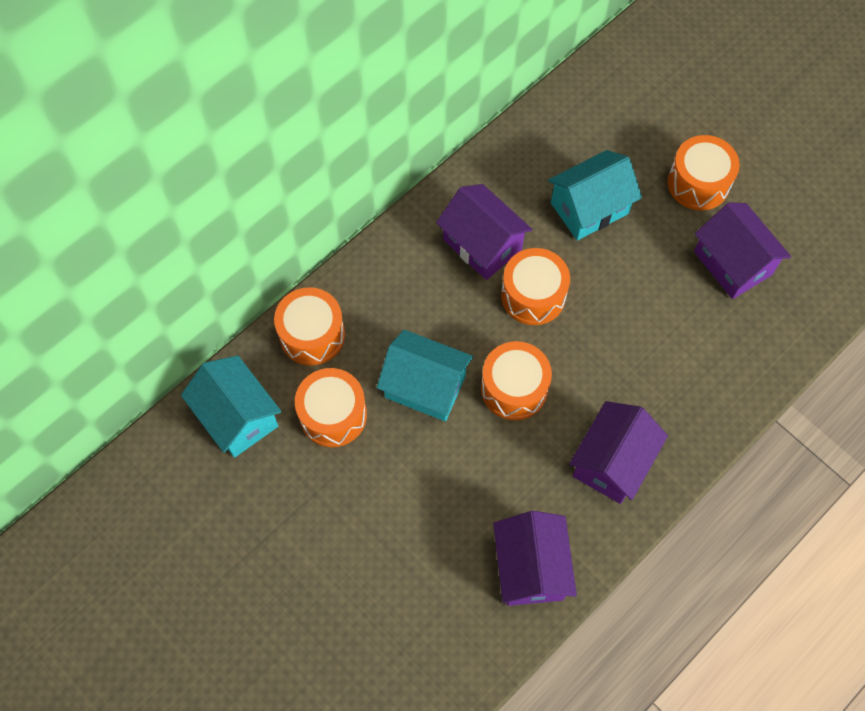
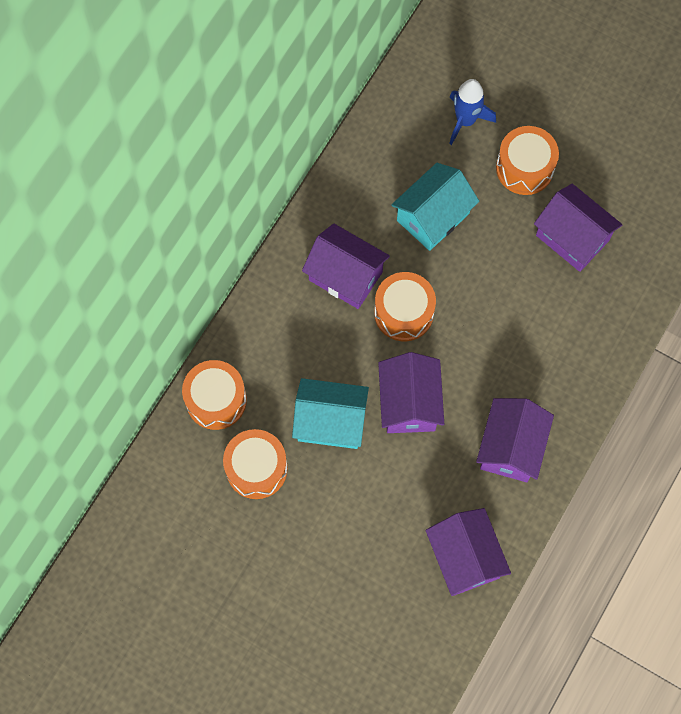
camera: 15 degrees left, 5 degrees up
(237, 417) = (172, 492): turquoise house -> none
(514, 388) = (409, 403): orange drum -> purple house
(648, 124) = (465, 120): none -> blue rocket

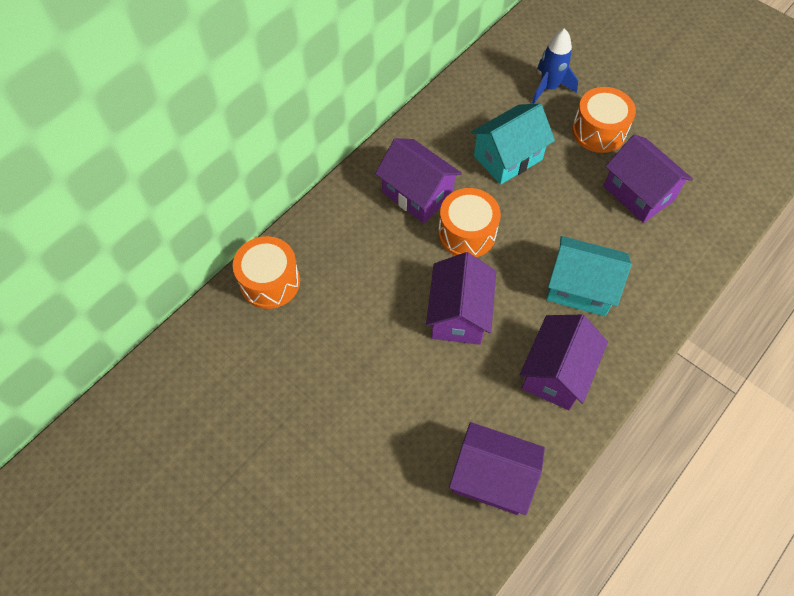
camera: 10 degrees right, 10 degrees down
(256, 468) = (293, 351): orange drum -> none
(330, 422) = (377, 319): turquoise house -> turquoise house (580, 288)
(464, 558) = (492, 477): purple house -> purple house turned 60 degrees counterclockwise

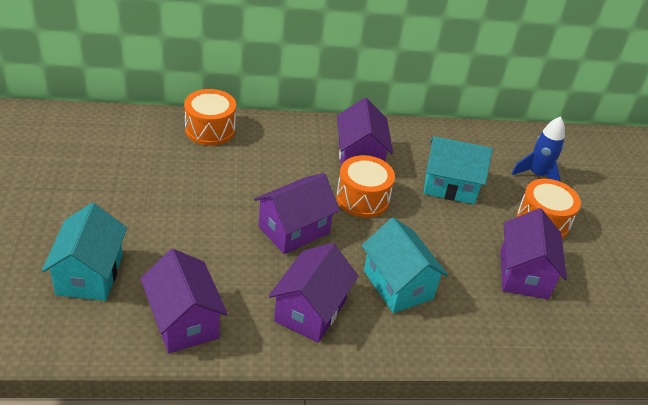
camera: 40 degrees right, 20 degrees down
(376, 518) = (90, 274): none -> turquoise house
(556, 373) = (310, 310): purple house -> purple house turned 45 degrees counterclockwise

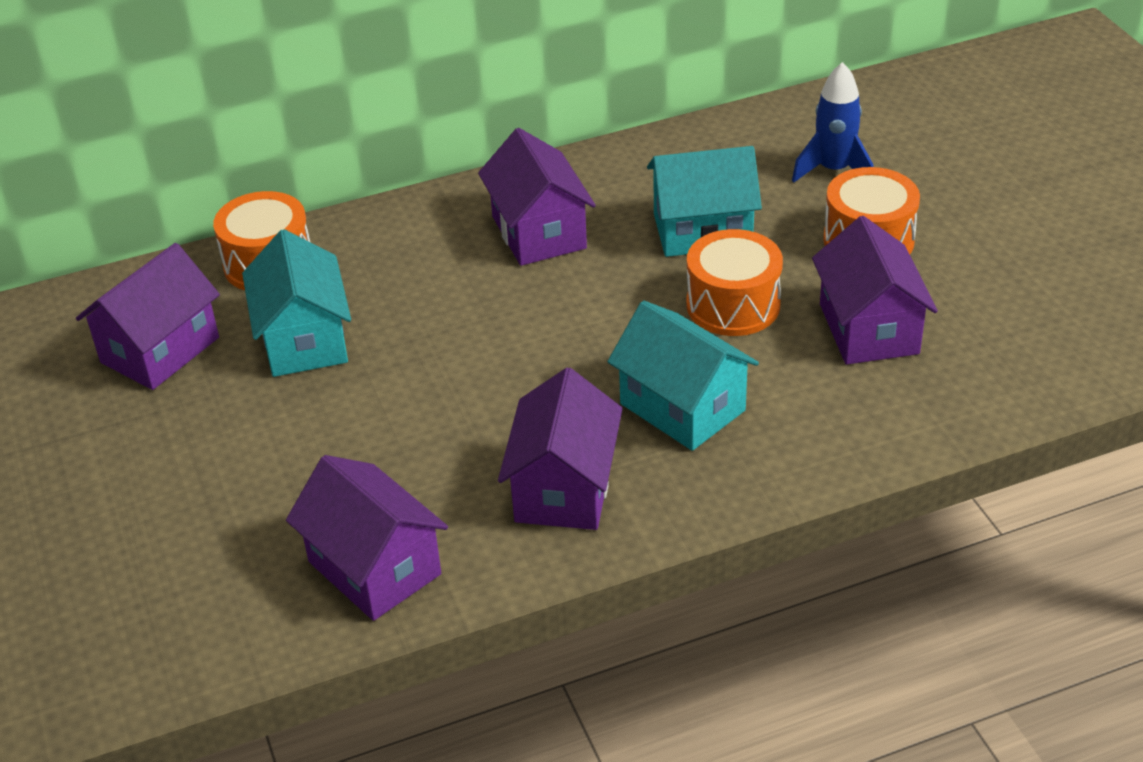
camera: 10 degrees left, 0 degrees up
(90, 274) = (188, 550): turquoise house -> turquoise house (304, 340)
(294, 230) = (483, 378): purple house -> purple house (160, 350)
(362, 198) = (571, 295): orange drum -> orange drum (733, 305)

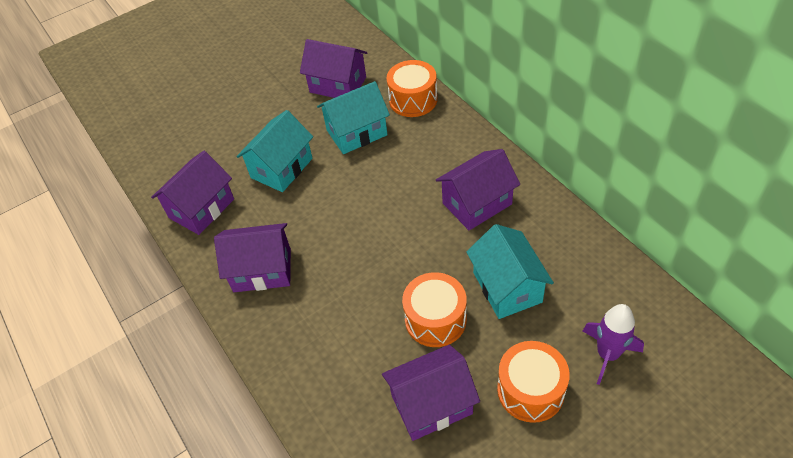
camera: 80 degrees right, 10 degrees up
(682, 407) = (335, 311): turquoise house -> turquoise house (281, 168)
(833, 170) = (607, 354): blue rocket -> purple rocket

